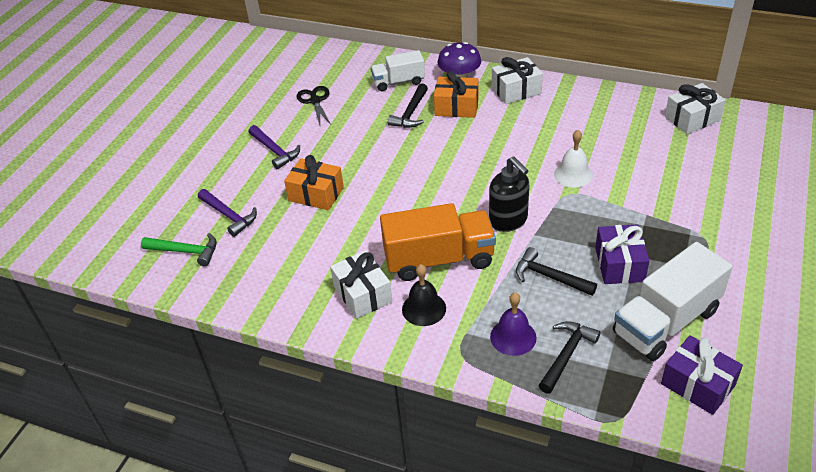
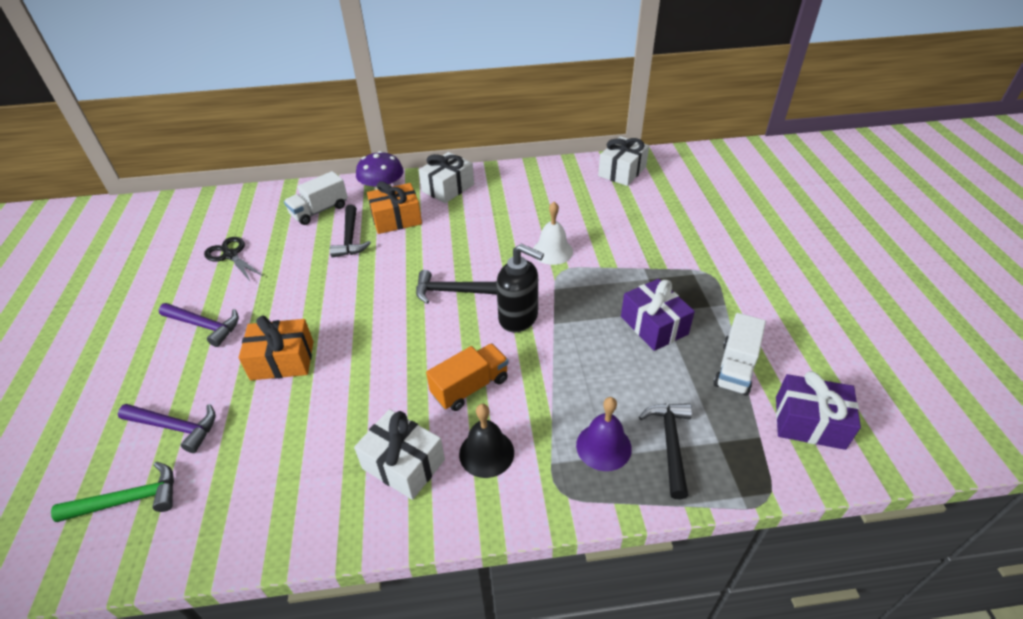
camera: 30 degrees left, 0 degrees up
(439, 259) = (470, 387): orange truck -> orange truck, size x0.60
(549, 277) = (597, 363): black hammer -> black hammer (450, 291)
(666, 322) = (735, 368): white truck -> white truck, size x0.60

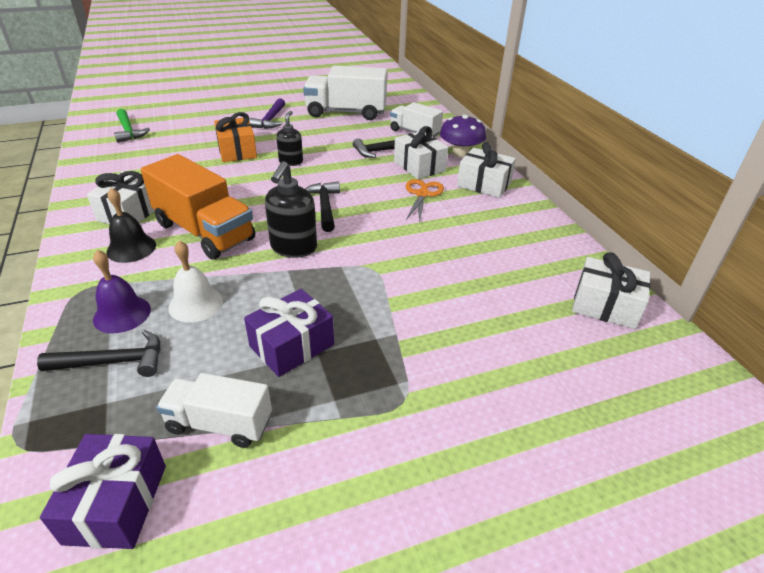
camera: 75 degrees right, 5 degrees down
(175, 427) = (180, 131): purple hammer -> none
(230, 255) = (346, 112): black scissors -> white truck
(339, 311) = (291, 162): none -> black soap dispenser
(396, 219) = (419, 166): orange gift -> white gift
(451, 225) = (422, 194): none -> orange scissors
(470, 387) = (204, 232): orange truck -> orange truck, size x1.66
(552, 251) = (404, 260): white bell -> white bell (196, 304)

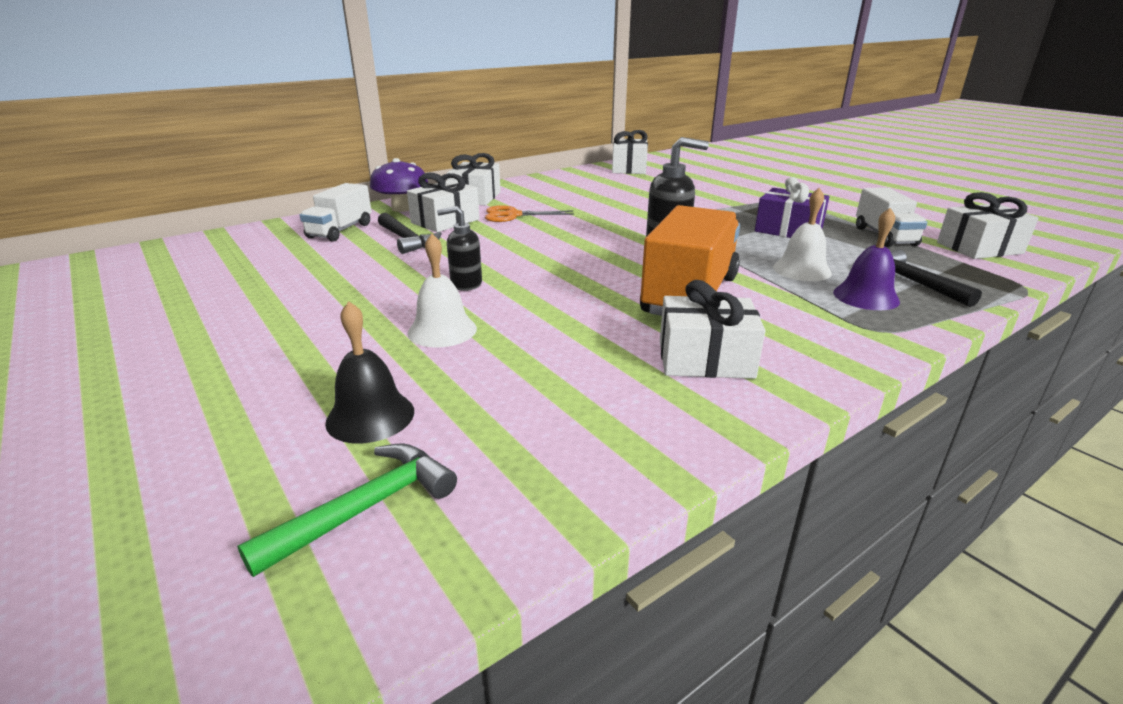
camera: 105 degrees left, 10 degrees down
(116, 503) = (979, 248): purple gift -> white gift
(131, 248) = (774, 328): black bell -> black bell (370, 416)
(237, 151) = (442, 330): orange gift -> white bell
(270, 120) = (286, 332): purple hammer -> none
(324, 206) = (574, 249): black hammer -> none
(346, 112) = (253, 277): white truck -> none

